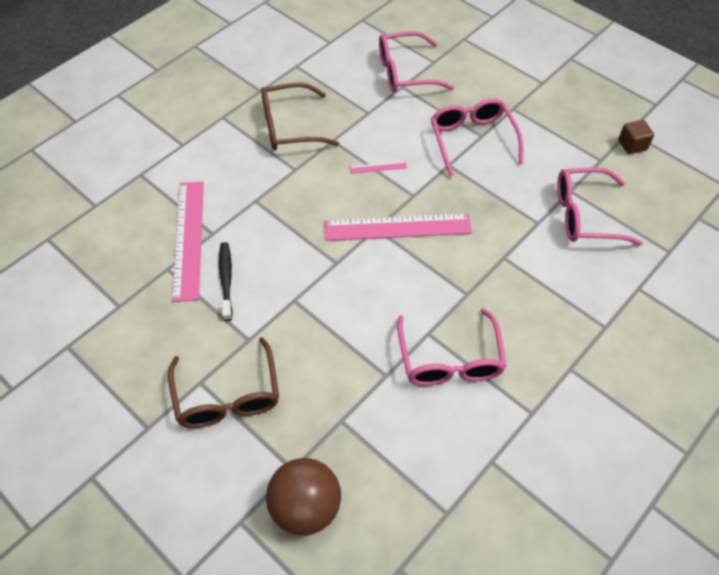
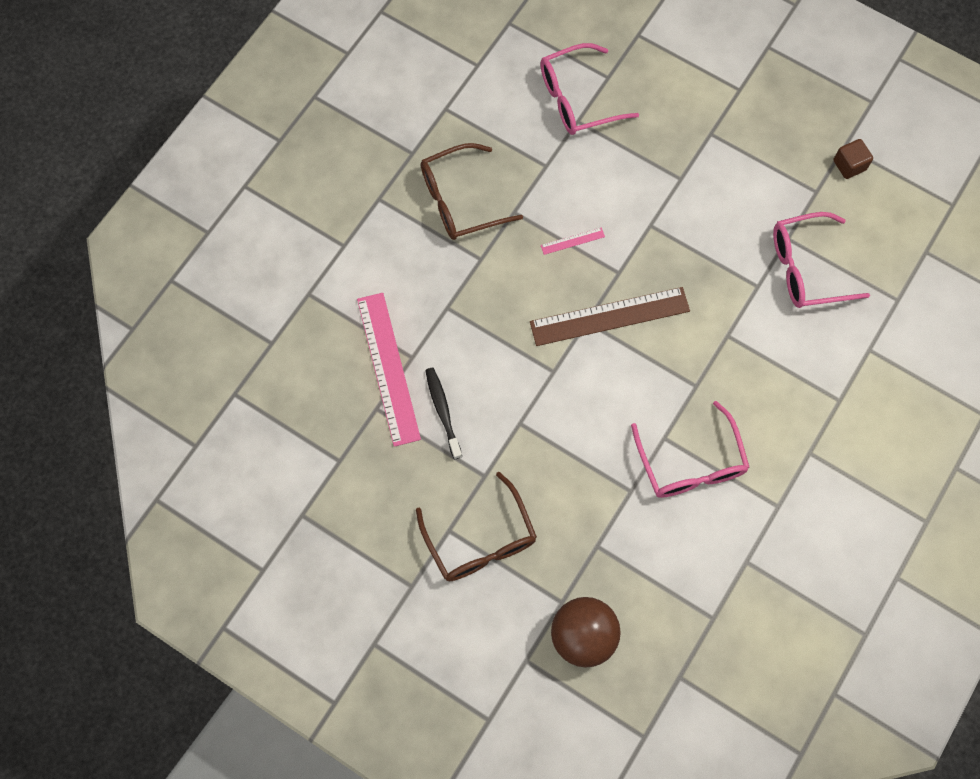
camera: 10 degrees left, 15 degrees up
(398, 227) = (609, 316): pink ruler -> brown ruler
(472, 140) = (671, 186): pink glasses -> none

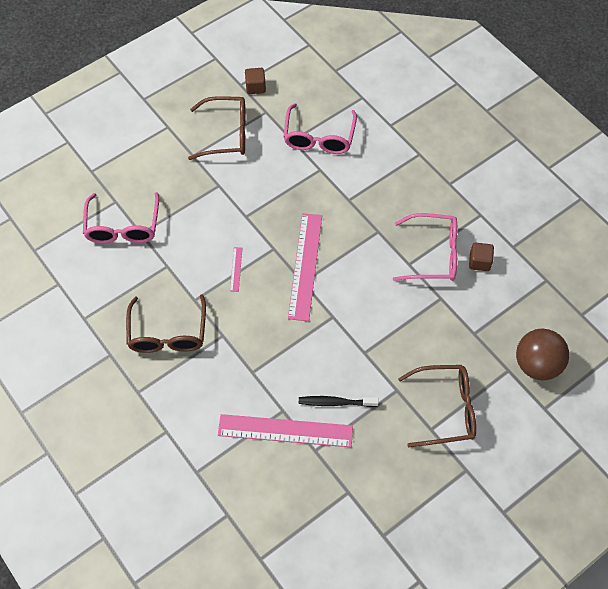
camera: 70 degrees left, 10 degrees down
(609, 316) = (305, 266): brown ruler -> pink ruler
(704, 524) = (479, 262): none -> brown cube
(760, 159) = (227, 134): none -> brown glasses

